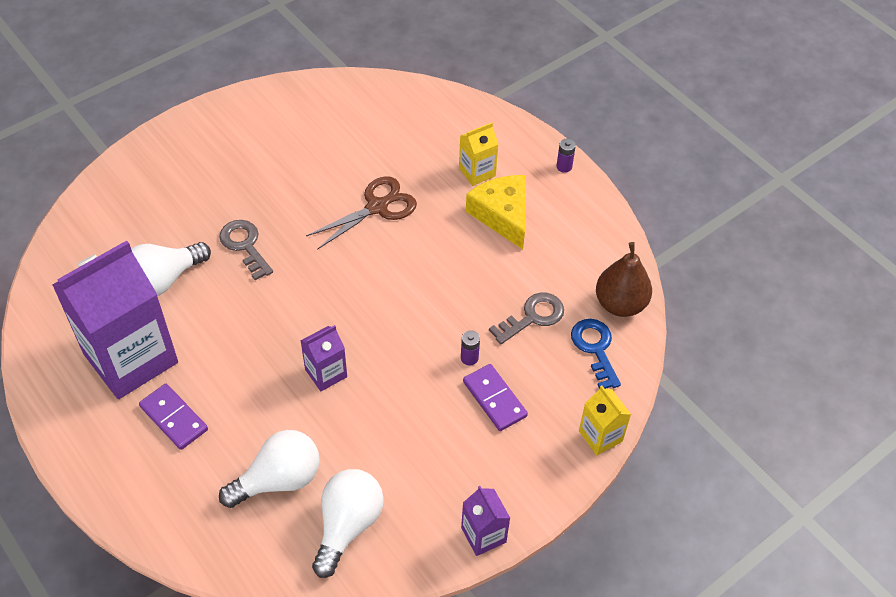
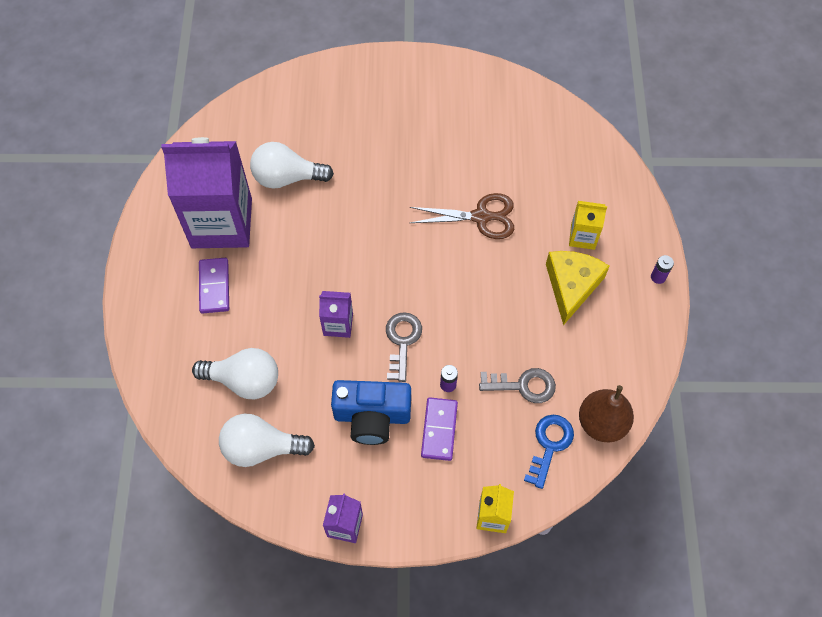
camera: 40 degrees right, 10 degrees up
(245, 245) = (362, 186): grey key -> grey key (402, 341)
(348, 525) = (261, 448): white light bulb -> white light bulb turned 150 degrees counterclockwise
(426, 428) = (372, 416): none -> blue camera

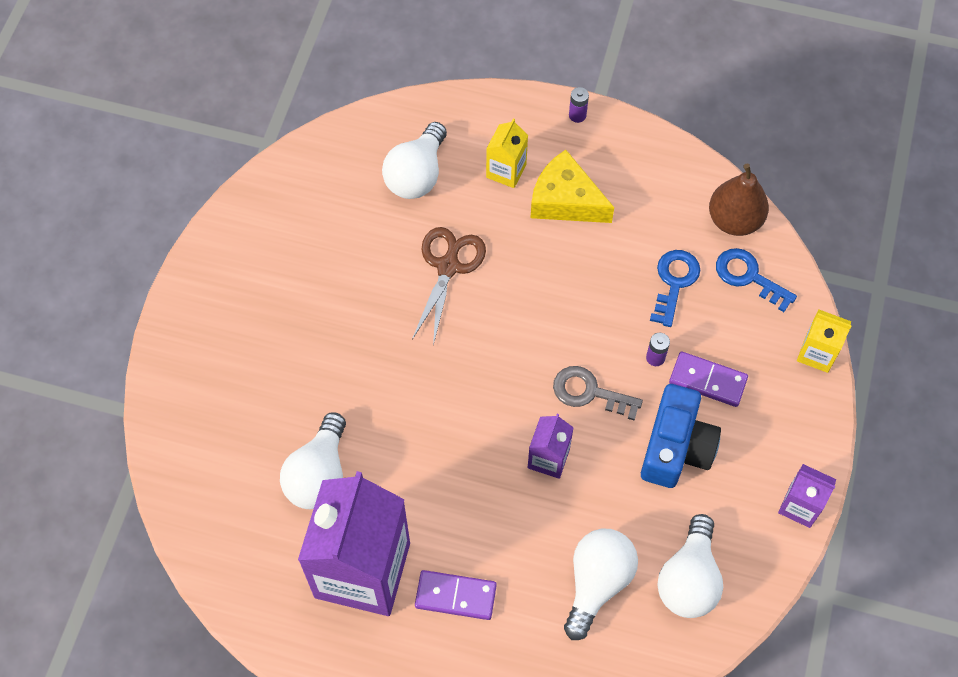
camera: 75 degrees left, 0 degrees up
(523, 385) = (674, 282): grey key -> blue key
(555, 176) = (417, 175): none -> white light bulb

